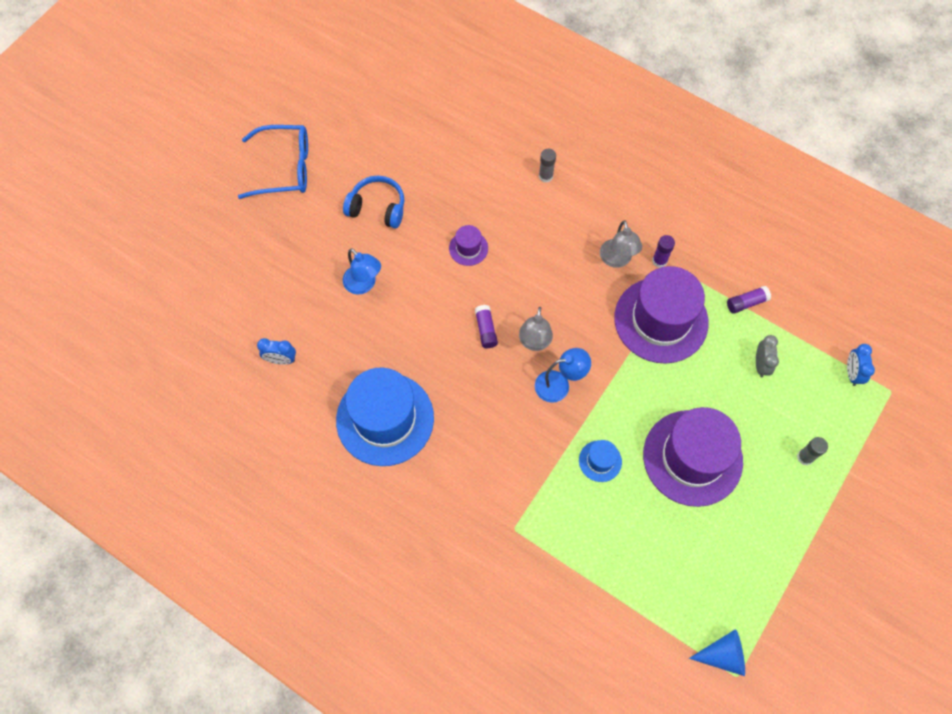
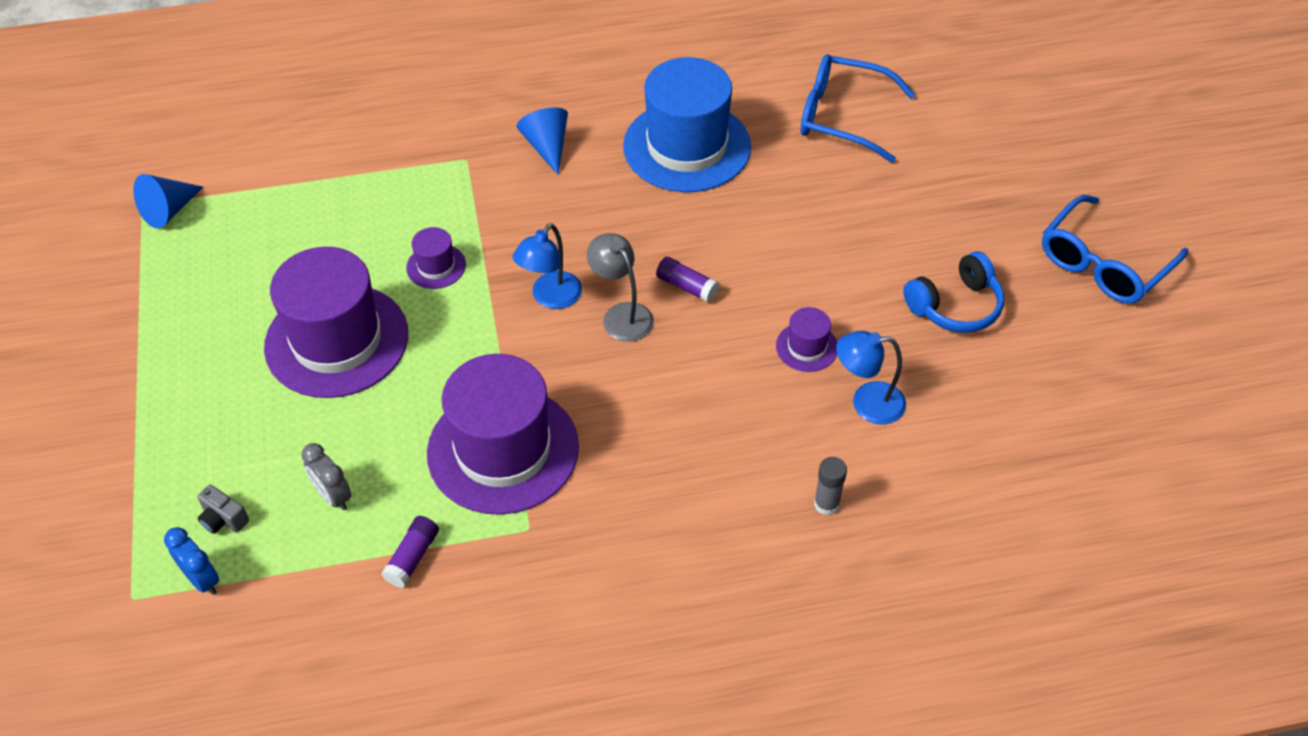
camera: 135 degrees right, 15 degrees down
(281, 360) = (842, 117): blue clock -> blue glasses
(364, 285) = (861, 228): blue lamp -> blue lamp (867, 403)
(459, 494) = (547, 147): none -> blue cone
(600, 461) = (436, 266): blue hat -> purple hat
(617, 260) = (626, 475): grey lamp -> none
(659, 261) = (573, 518): purple glue stick -> none
(805, 457) = (201, 436): grey glue stick -> none
(822, 397) = (223, 519): none -> grey camera

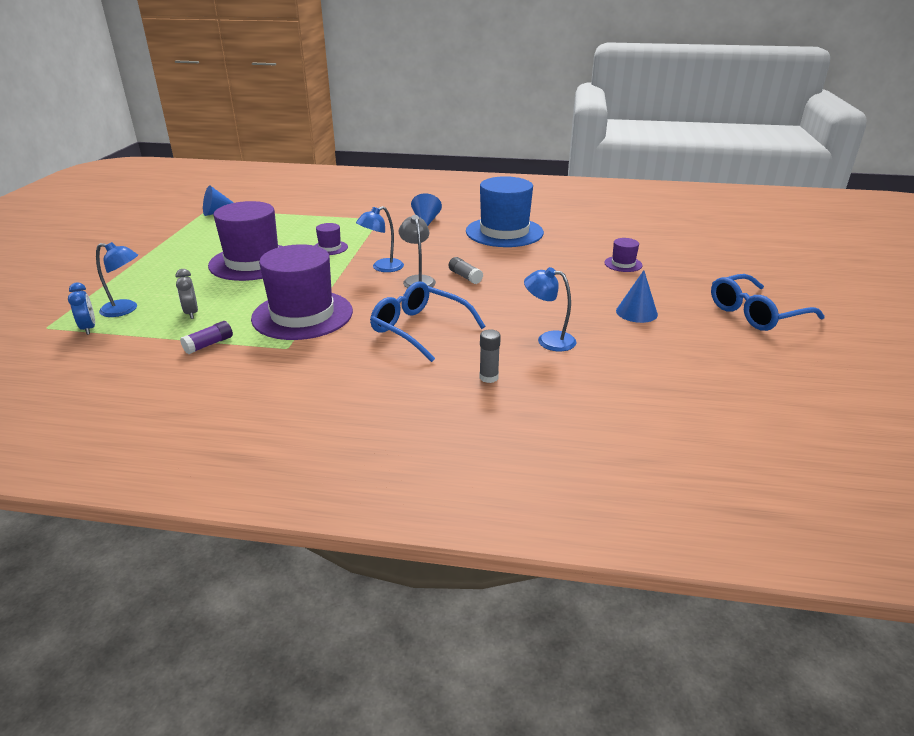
camera: 20 degrees right, 20 degrees down
(223, 519) = (126, 309): grey camera -> blue lamp
(686, 286) = (465, 277): purple glue stick -> grey glue stick
(807, 347) = (523, 311): purple hat -> purple hat (623, 264)
(842, 117) = (605, 235): blue glasses -> blue glasses (419, 329)
(955, 306) = (636, 312): blue headphones -> blue cone

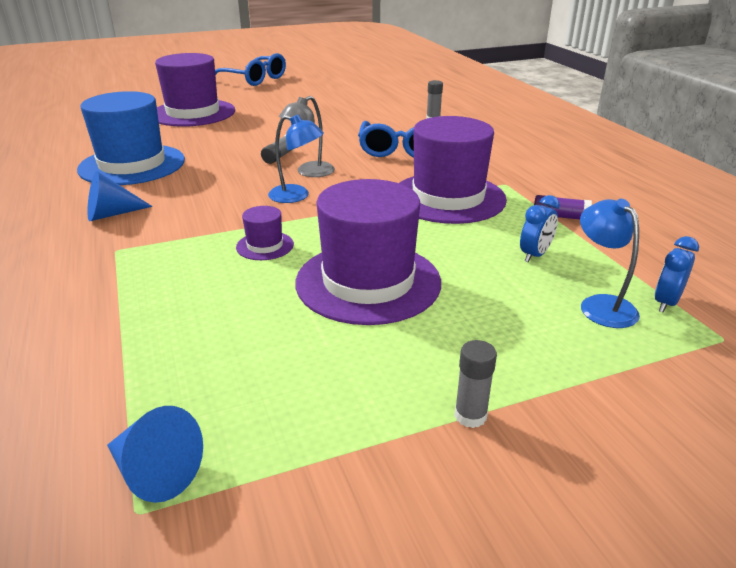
camera: 120 degrees left, 0 degrees up
(142, 256) = (470, 416): none -> grey glue stick
(191, 313) = (535, 255): grey clock -> blue clock
(548, 340) = (361, 114): blue lamp -> none
(623, 264) = (193, 113): purple hat -> purple hat, size x2.31
(636, 312) = (287, 101): blue cone -> none

